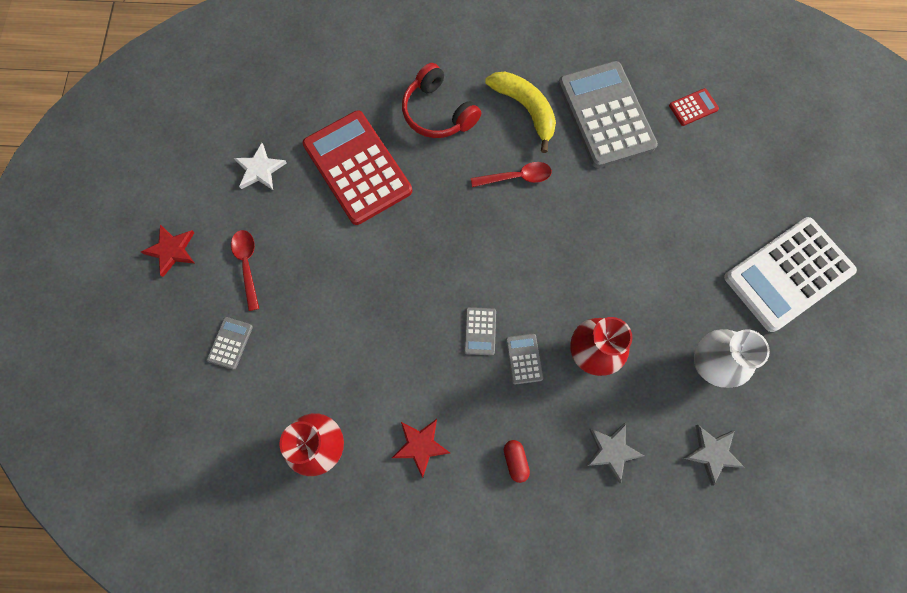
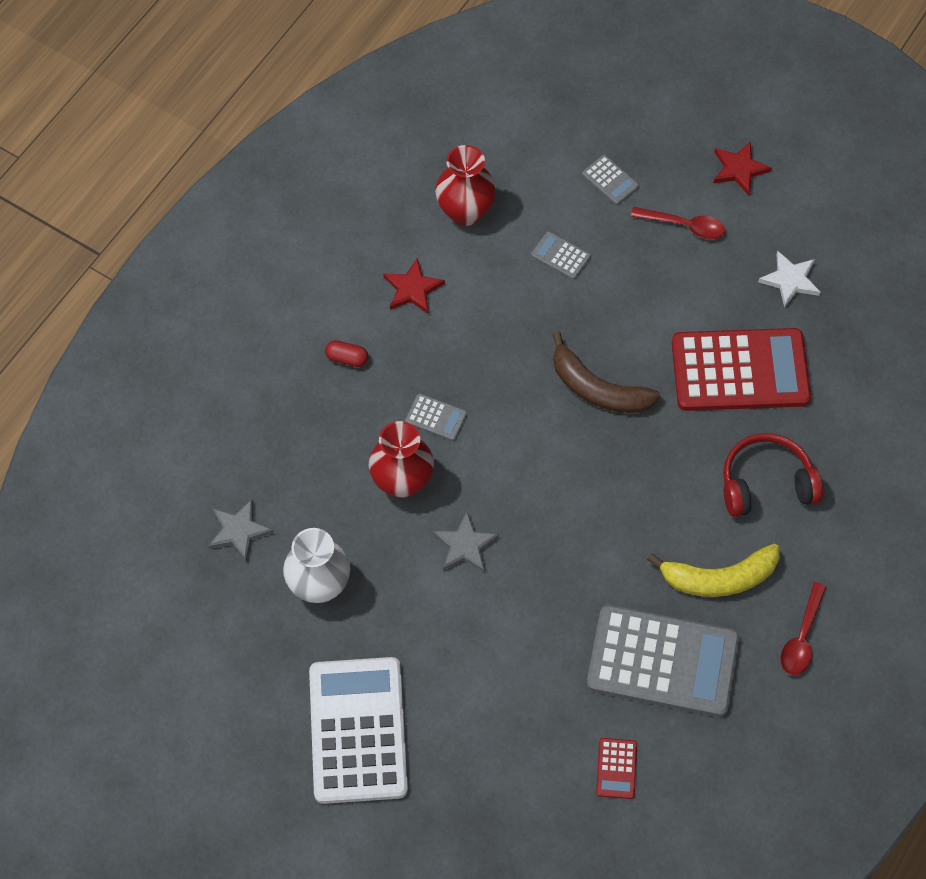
camera: 120 degrees right, 10 degrees down
(429, 255) = (598, 389): none -> brown banana
(480, 331) = (488, 393): grey calculator -> grey calculator (560, 256)
(516, 177) = (638, 520): red spoon -> red spoon (802, 637)
(612, 451) = (300, 444): grey star -> grey star (465, 545)

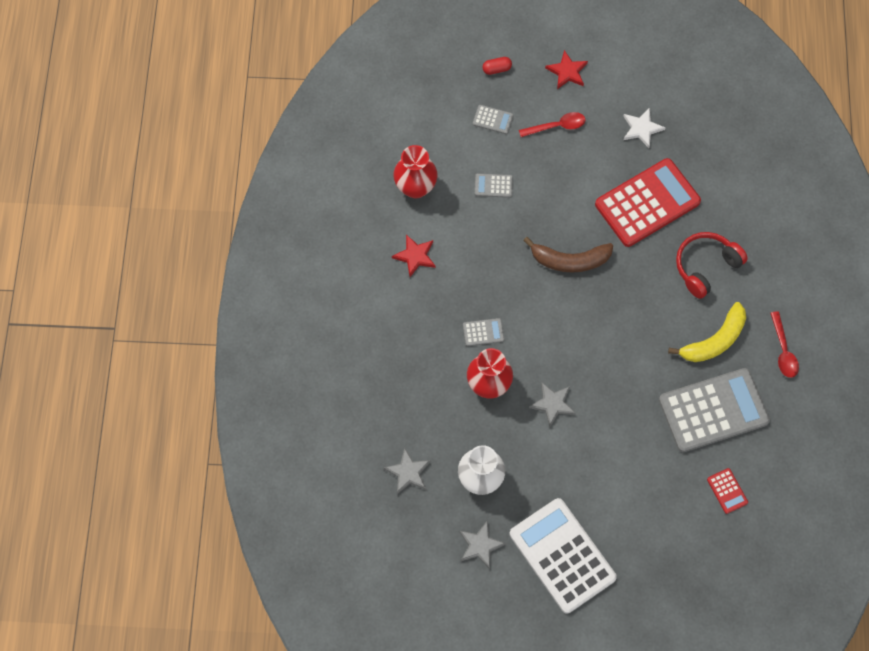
camera: 30 degrees left, 5 degrees up
(267, 663) = (480, 545): none -> grey star
(347, 358) = (403, 324): red capsule -> red capsule (496, 69)

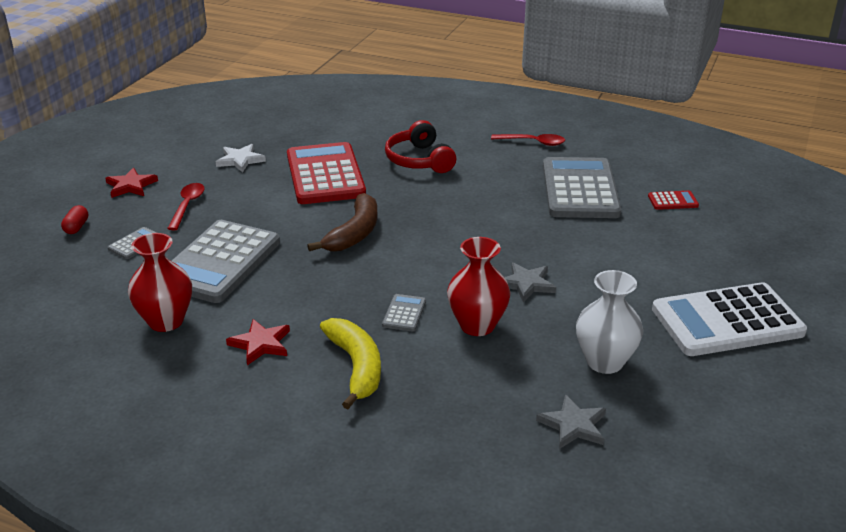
camera: 70 degrees left, 35 degrees down
(480, 545) = (700, 384): grey star -> none
(493, 186) = (219, 262): grey calculator -> grey calculator, size x2.44
(714, 340) = (503, 173): yellow banana -> yellow banana (356, 367)

